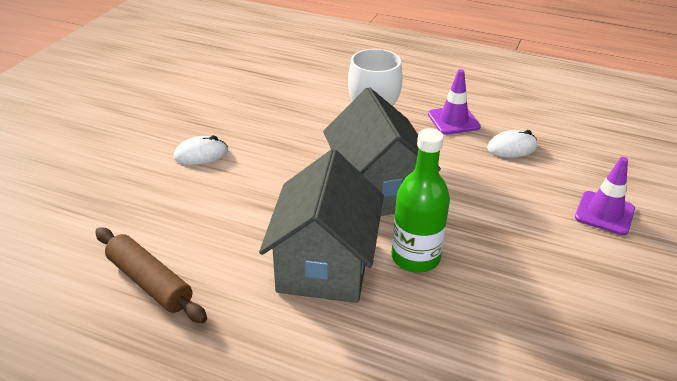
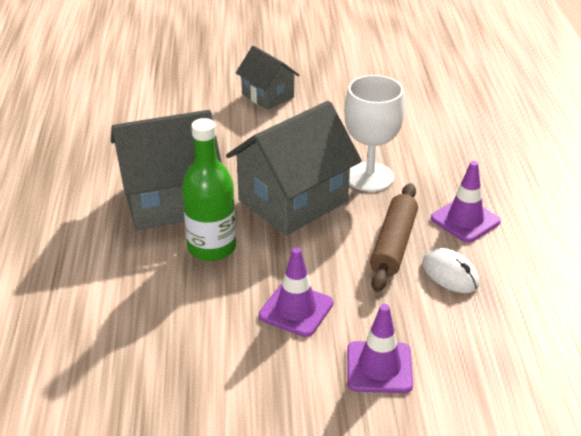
camera: 65 degrees right, 0 degrees up
(149, 282) = (102, 130): brown rolling pin -> brown rolling pin (393, 245)
(201, 154) = (267, 96): white mouse -> grey house
(523, 233) = (296, 309): none -> purple traffic cone

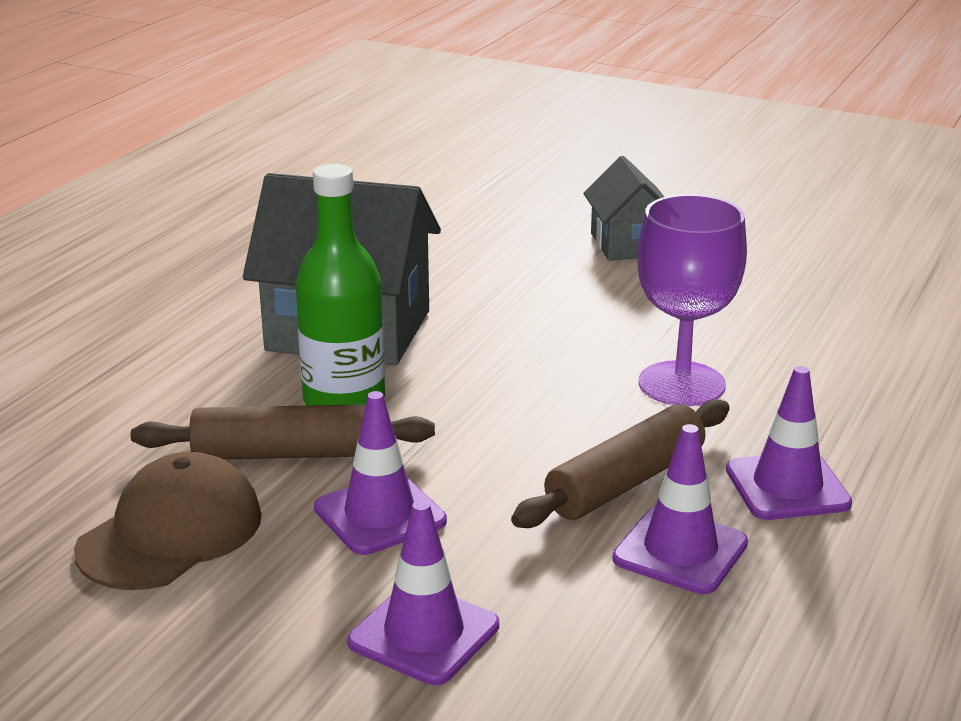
camera: 30 degrees right, 10 degrees down
(199, 364) = (171, 533): none -> brown cap
(212, 292) = (285, 454): none -> brown rolling pin
(293, 201) = (525, 380): grey house -> none
(369, 177) = (681, 384): white goblet -> purple goblet
(450, 274) = (680, 551): white mouse -> purple traffic cone

